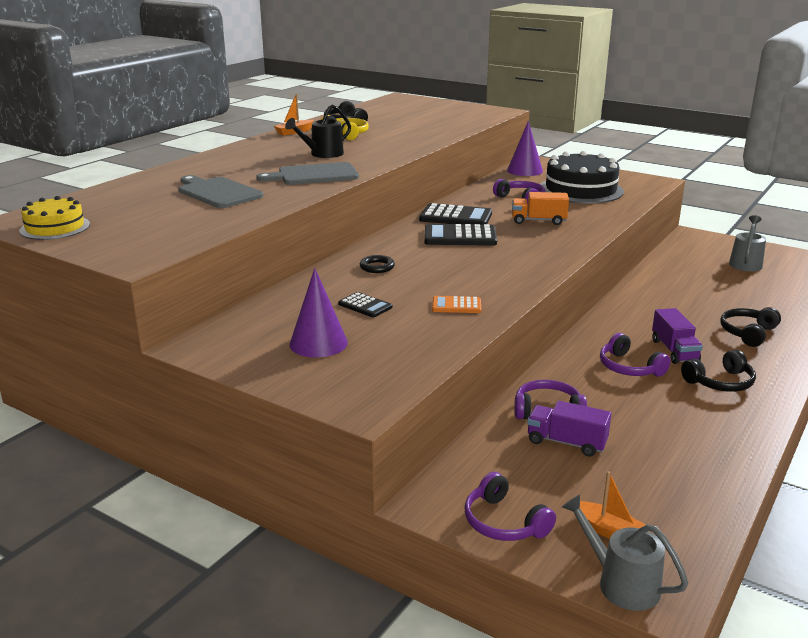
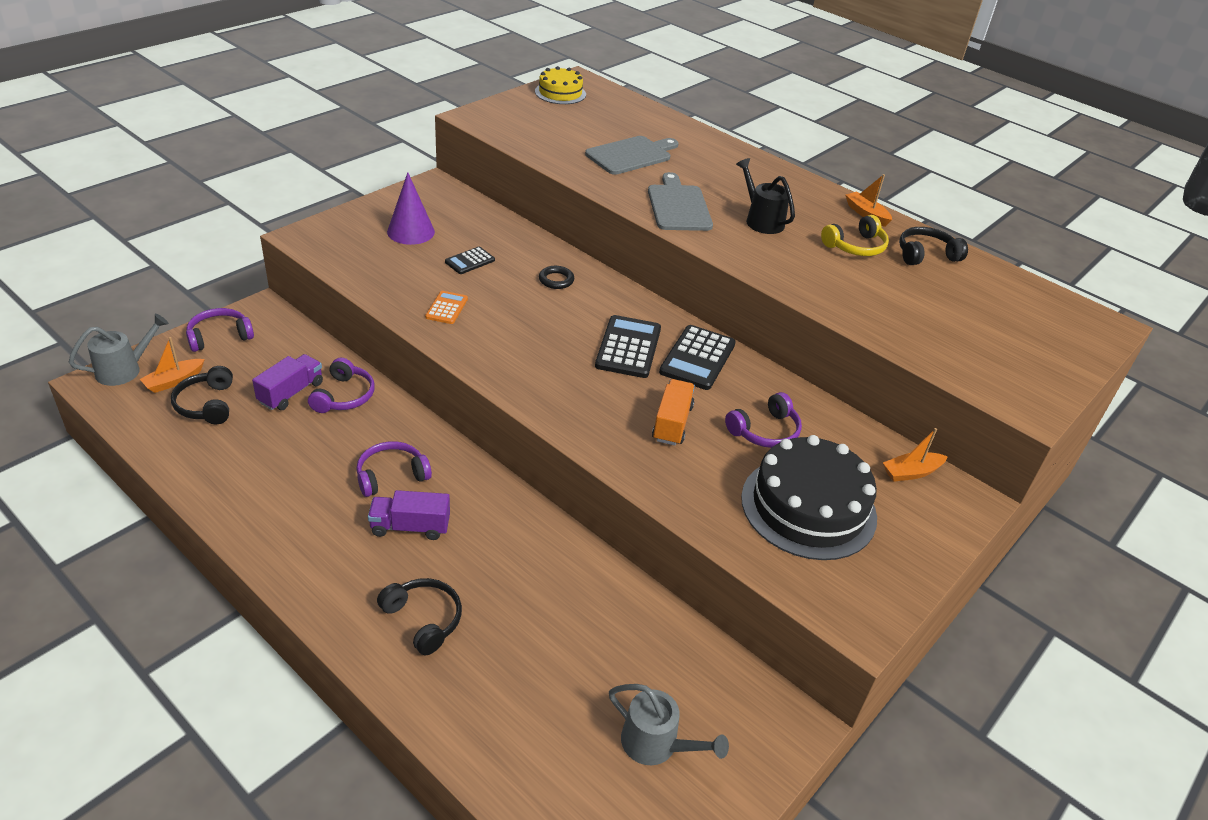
camera: 95 degrees right, 15 degrees up
(525, 170) = (911, 472): purple cone -> orange boat
(720, 382) = (327, 536): black headphones -> black headphones (206, 404)

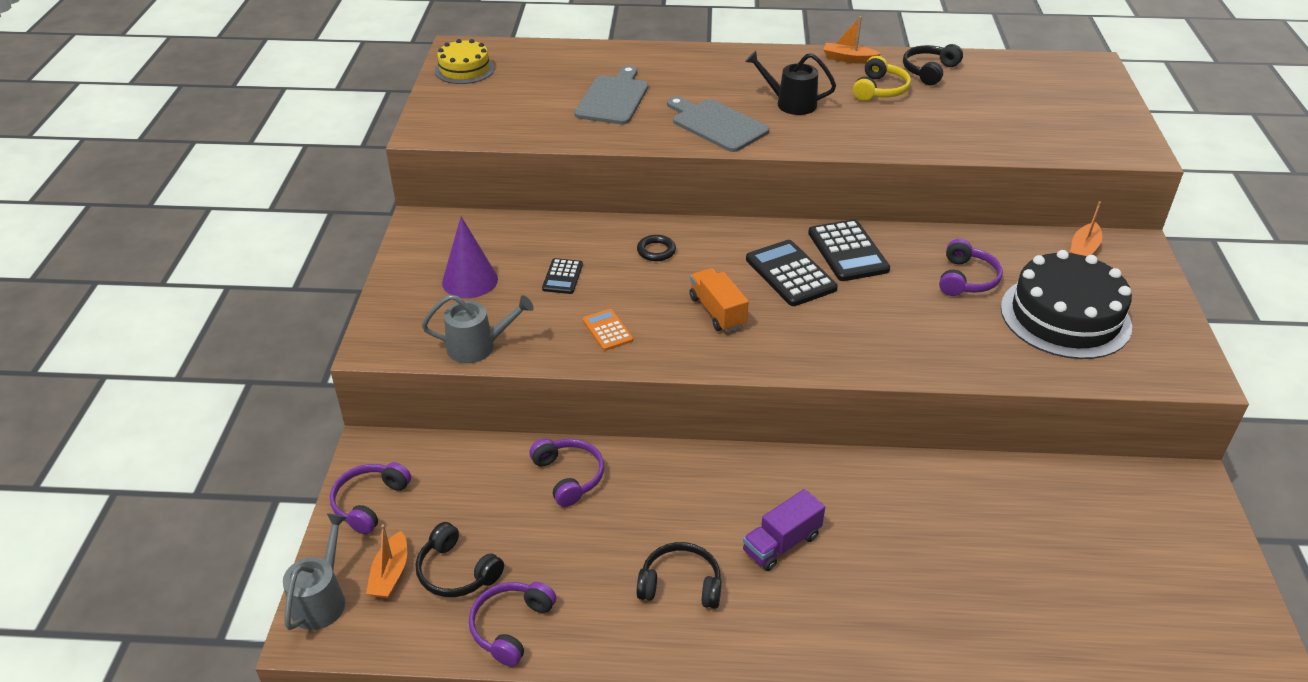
camera: 35 degrees left, 0 degrees up
(291, 393) = (518, 506): purple truck -> none
(391, 475) = (707, 514): purple headphones -> purple headphones (511, 626)
(423, 619) = (893, 605): black headphones -> black headphones (680, 584)
(656, 744) = (1146, 564): grey watering can -> grey watering can (478, 347)
(672, 423) = (904, 314): orange truck -> orange truck (717, 312)

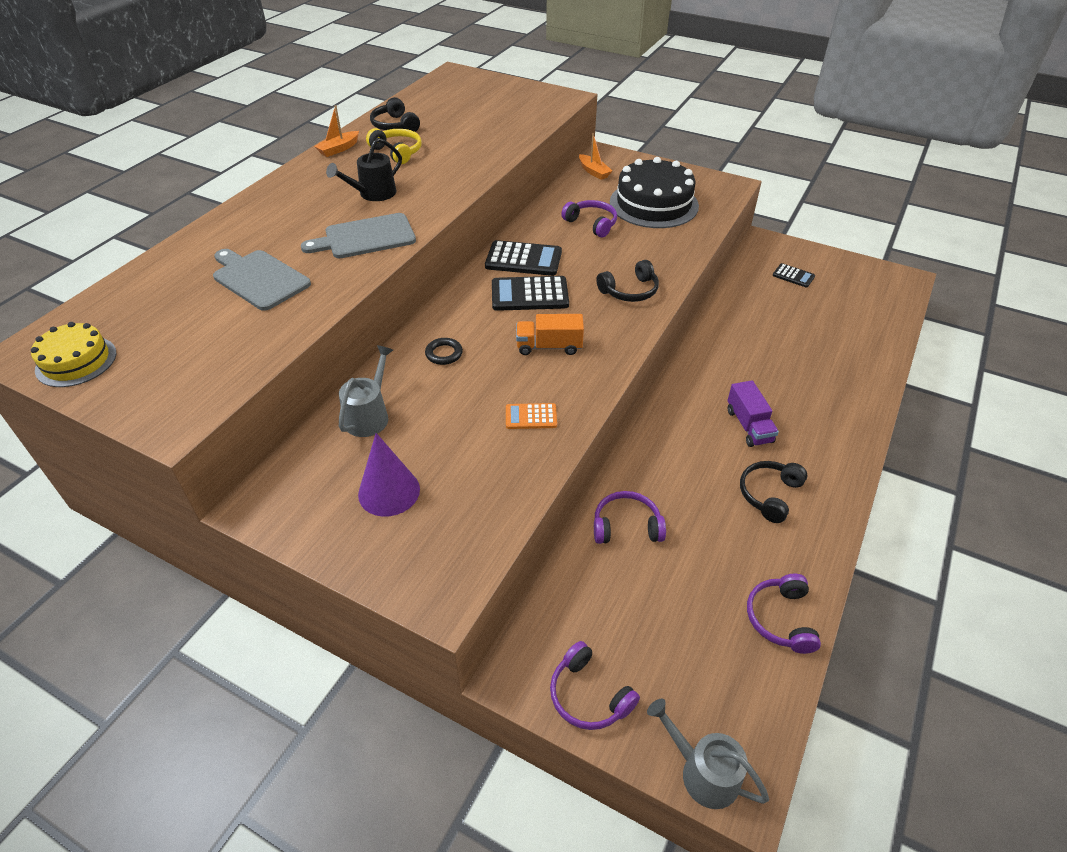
camera: 65 degrees left, 5 degrees up
(390, 574) = (690, 699): orange boat -> none
(456, 572) = (706, 643): black headphones -> black headphones (630, 291)
(478, 347) = (497, 512): grey watering can -> grey watering can (369, 415)
(511, 626) = (780, 619): purple headphones -> purple headphones turned 45 degrees clockwise
(562, 277) = (434, 423): black calculator -> black calculator (793, 276)

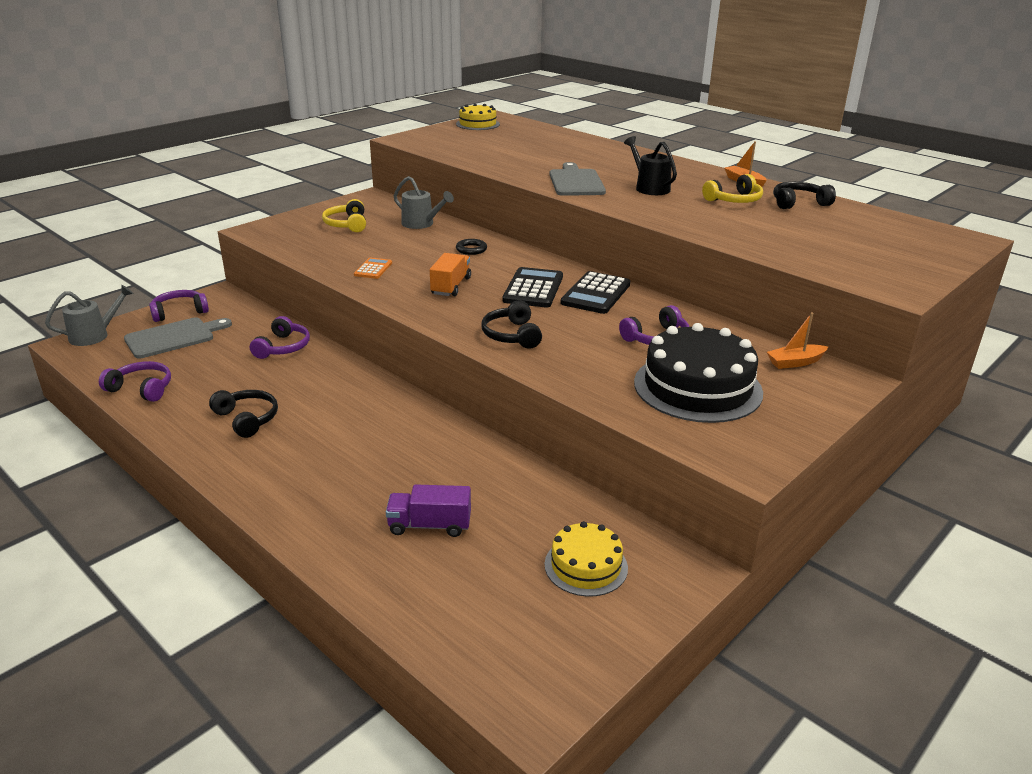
camera: 105 degrees right, 15 degrees down
(259, 278) = (536, 155): grey cutting board -> grey cutting board (173, 337)
(389, 491) = (347, 224): purple cone -> yellow headphones
(749, 426) = (333, 433): purple truck -> purple truck (429, 525)
(793, 276) = (586, 566): black calculator -> yellow cake

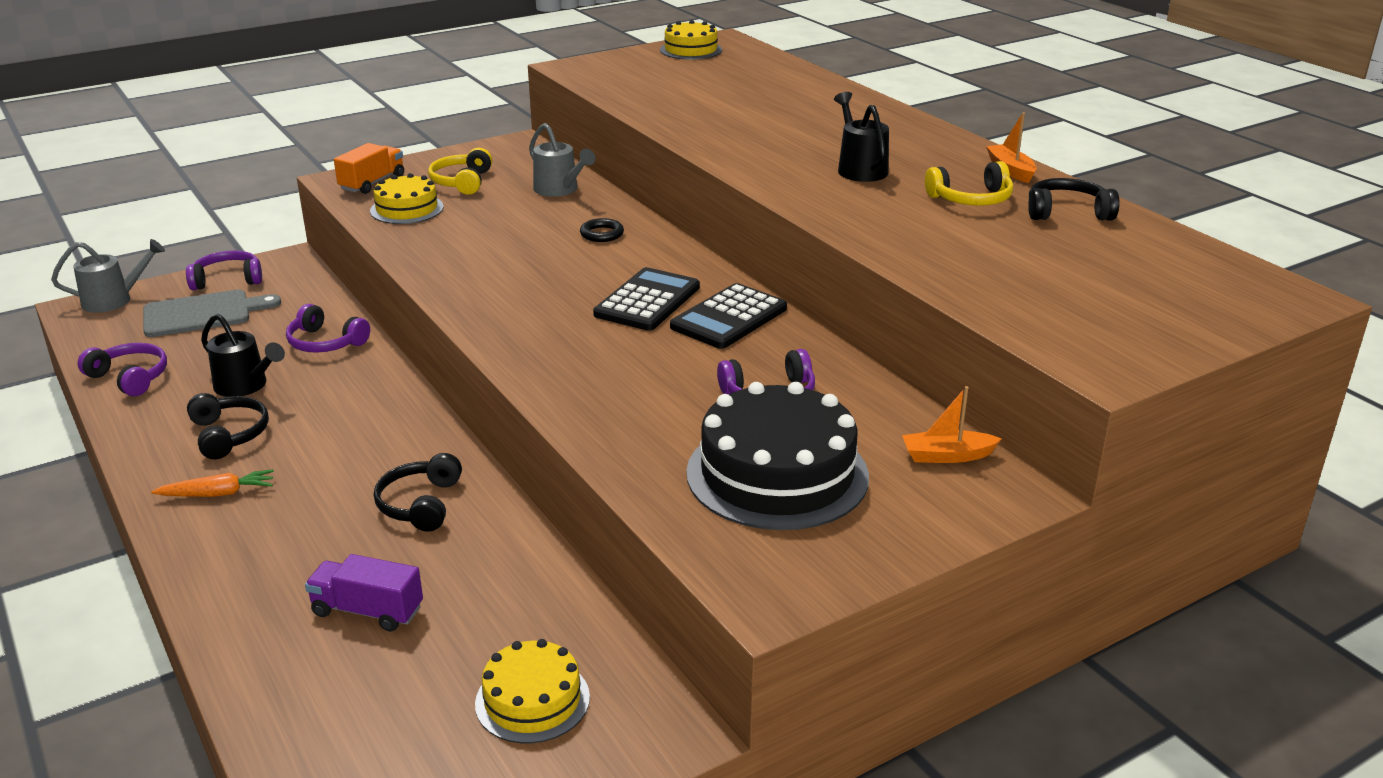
camera: 15 degrees right, 0 degrees up
(239, 384) = (245, 386): none -> black watering can
(264, 461) = (218, 493): none -> orange carrot
(283, 347) = (325, 343): purple headphones -> purple headphones turned 90 degrees clockwise
(318, 245) = (407, 209): none -> yellow cake
(373, 269) = (455, 250): orange calculator -> none
(451, 286) = (539, 285): orange truck -> orange truck (372, 183)
(511, 335) = (573, 366): black headphones -> black headphones (420, 504)
(576, 182) = (760, 151): grey cutting board -> none

